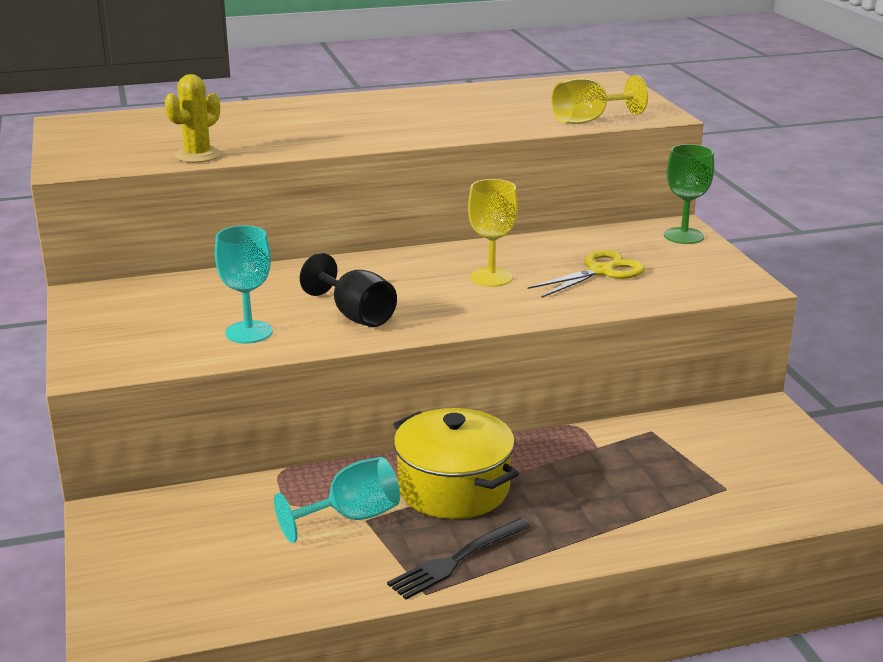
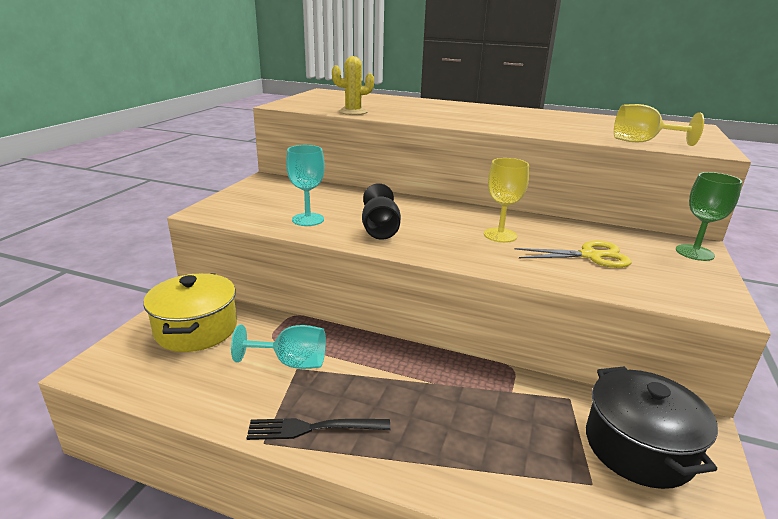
camera: 35 degrees right, 0 degrees up
(453, 488) = (374, 374): yellow pot -> yellow pot (196, 329)
(736, 446) = (638, 447): none -> black pot

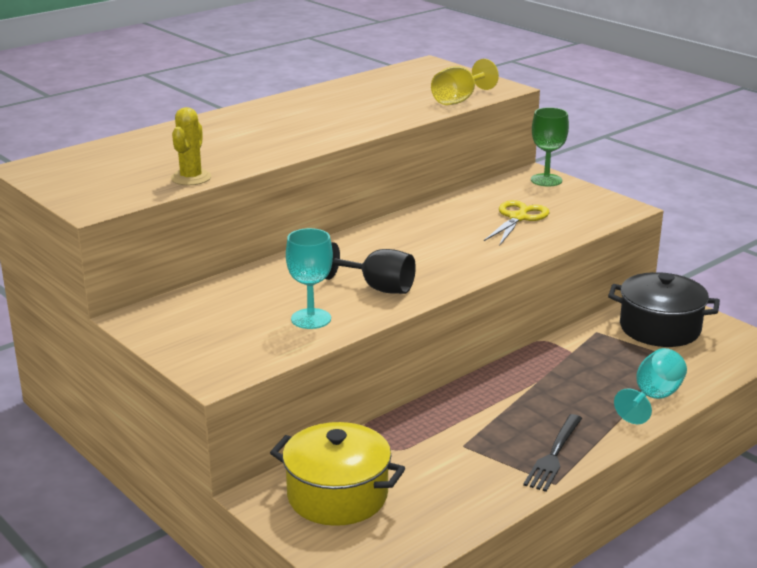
camera: 60 degrees left, 0 degrees up
(291, 362) = (451, 446): turquoise goblet -> turquoise goblet (653, 398)
(500, 235) = (445, 238): yellow goblet -> none

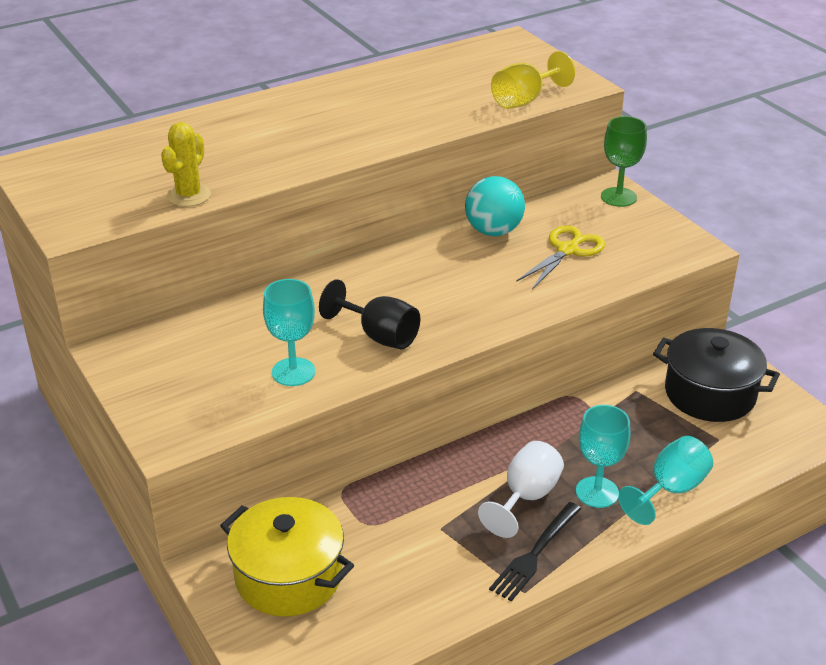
camera: 10 degrees right, 10 degrees up
(448, 210) = (493, 231): none -> turquoise ball
(530, 416) = (526, 497): none -> white goblet
(591, 406) = (597, 492): none -> turquoise goblet

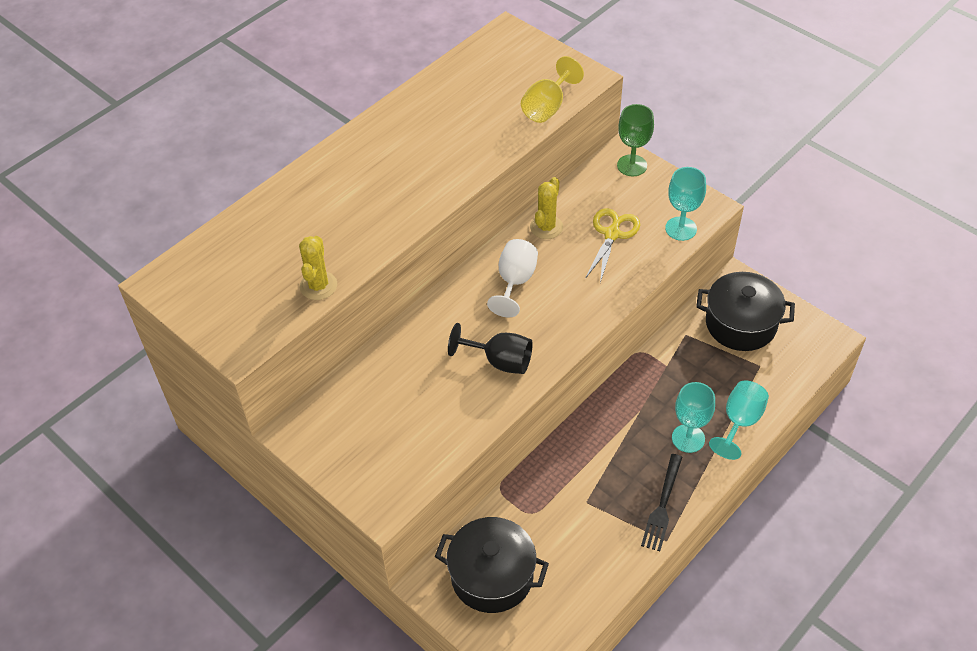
camera: 15 degrees left, 15 degrees up
(288, 577) = (492, 576): yellow pot -> black pot
(293, 372) = (448, 415): turquoise goblet -> turquoise goblet (681, 228)
(493, 231) = (546, 227): turquoise ball -> yellow cactus
(526, 497) = (638, 457): white goblet -> white goblet (515, 282)

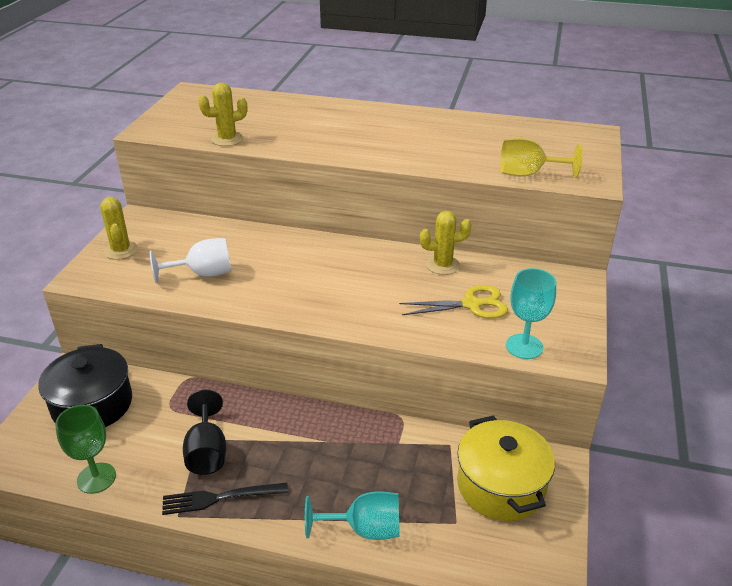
camera: 60 degrees right, 15 degrees down
(352, 461) = (121, 250): none -> yellow cactus
(500, 361) = (267, 288): black goblet -> black goblet (207, 452)
(515, 282) = (363, 268): white goblet -> white goblet (203, 274)
(632, 165) = (573, 290): green goblet -> green goblet (96, 478)
(688, 438) = (316, 491): turquoise goblet -> none
(741, 324) = (501, 486): black pot -> yellow pot

